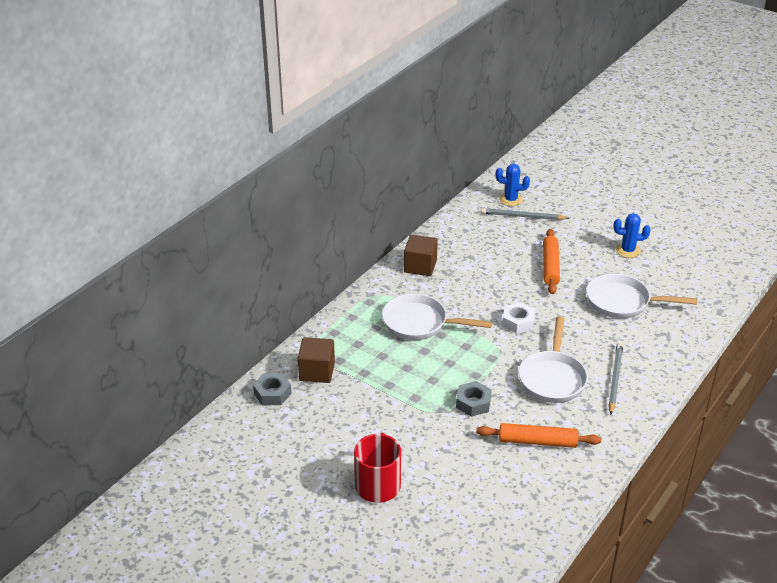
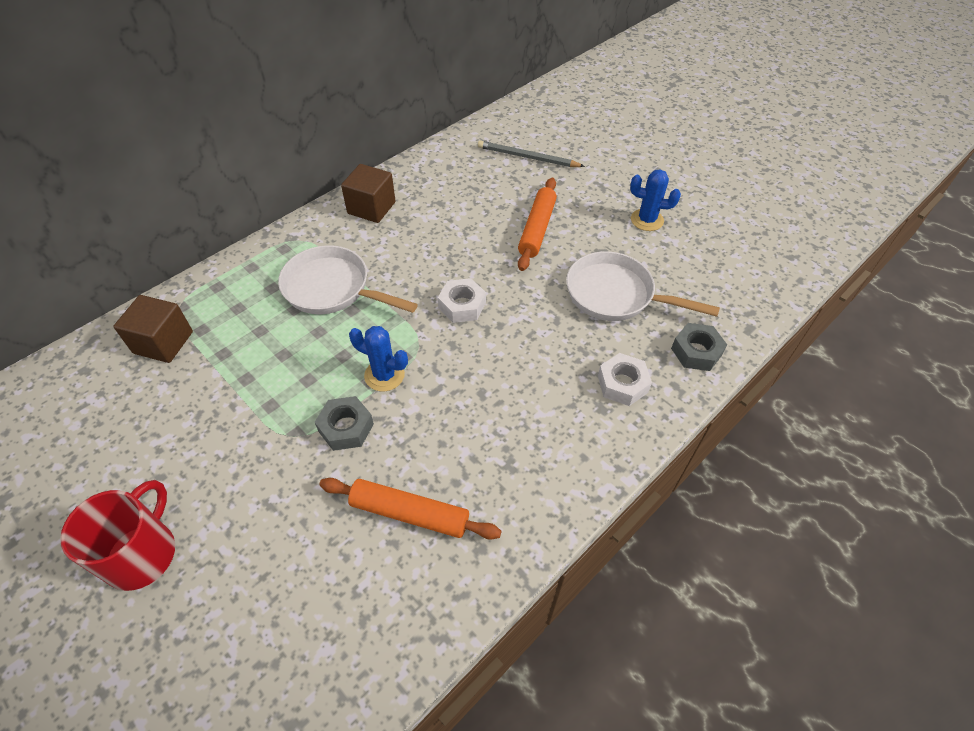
camera: 10 degrees right, 15 degrees up
(272, 393) = (87, 368): grey nut -> grey nut (696, 352)
(510, 200) = (521, 134): blue cactus -> blue cactus (384, 375)
(552, 378) = (474, 403): white pan -> none
(615, 379) = (564, 419): grey pencil -> none
(646, 354) = (622, 384): none -> white nut

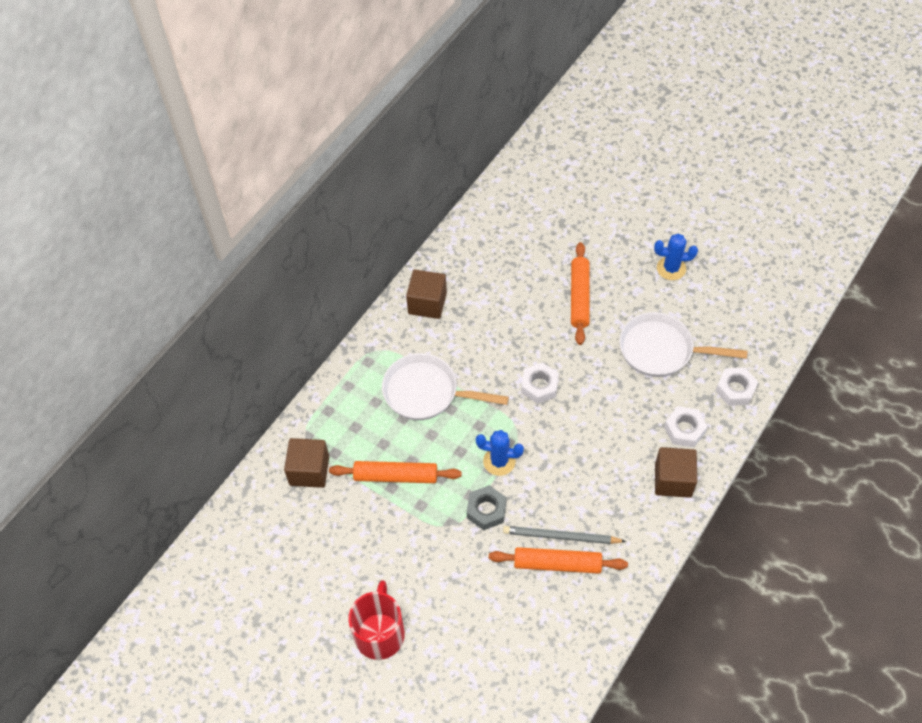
camera: 10 degrees left, 5 degrees up
(257, 367) = (396, 476): none -> orange rolling pin
(528, 157) = (549, 218): grey pencil -> grey pencil (561, 537)
(593, 440) = (673, 480): none -> brown cube
(696, 352) = (735, 390): grey nut -> white nut

